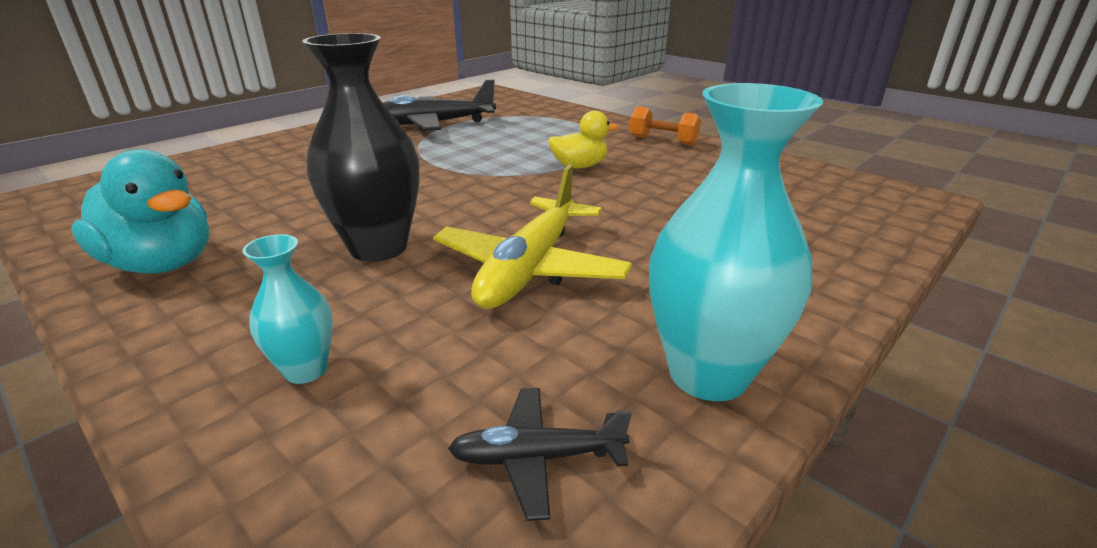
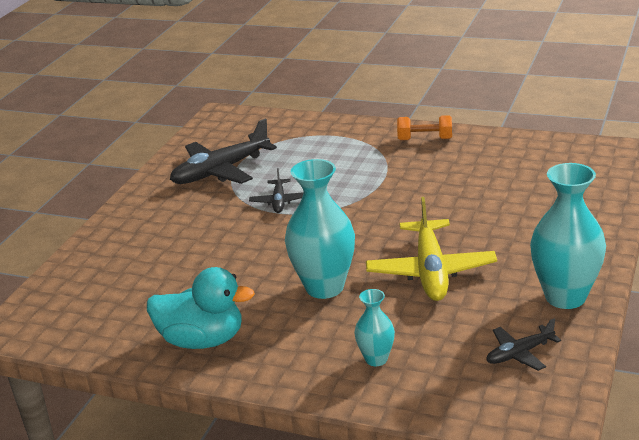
camera: 20 degrees left, 0 degrees up
(378, 248) = (324, 287): black vase -> turquoise vase
(450, 156) = (279, 201): none -> black plane
(579, 166) = (386, 183): yellow duck -> none

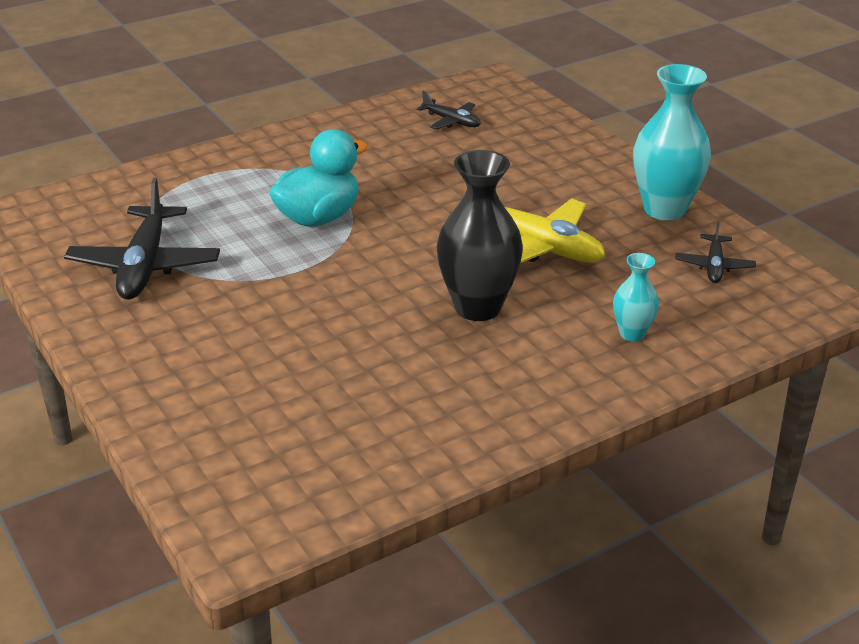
camera: 55 degrees left, 5 degrees up
(202, 340) = (465, 415): turquoise duck -> turquoise duck (318, 217)
(279, 201) = (276, 261): black plane -> black plane (451, 121)
(324, 287) = (478, 307): turquoise vase -> black vase
(425, 139) = (306, 140): orange dumbbell -> none

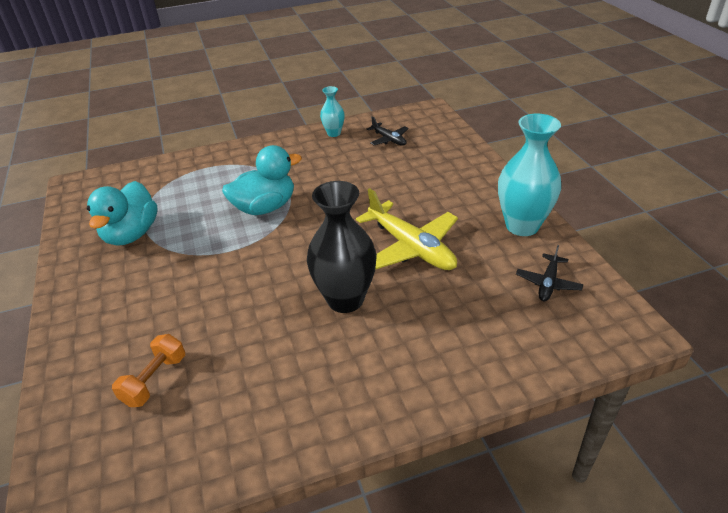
camera: 15 degrees right, 5 degrees up
(145, 265) = (131, 234): black plane -> turquoise duck
(280, 412) = (155, 380): none -> orange dumbbell
(632, 334) = (459, 342): turquoise vase -> turquoise vase (334, 133)

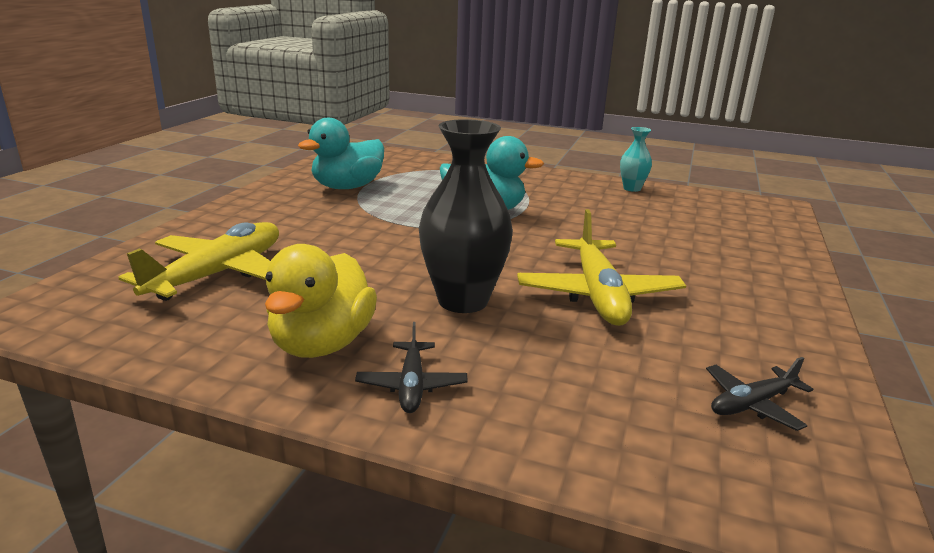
camera: 35 degrees right, 15 degrees down
(155, 380) = (218, 274): orange dumbbell -> yellow plane
(306, 389) = (322, 344): none -> yellow duck
(389, 139) = (692, 211): black plane -> black plane (411, 385)
(522, 226) = (783, 337): turquoise vase -> none

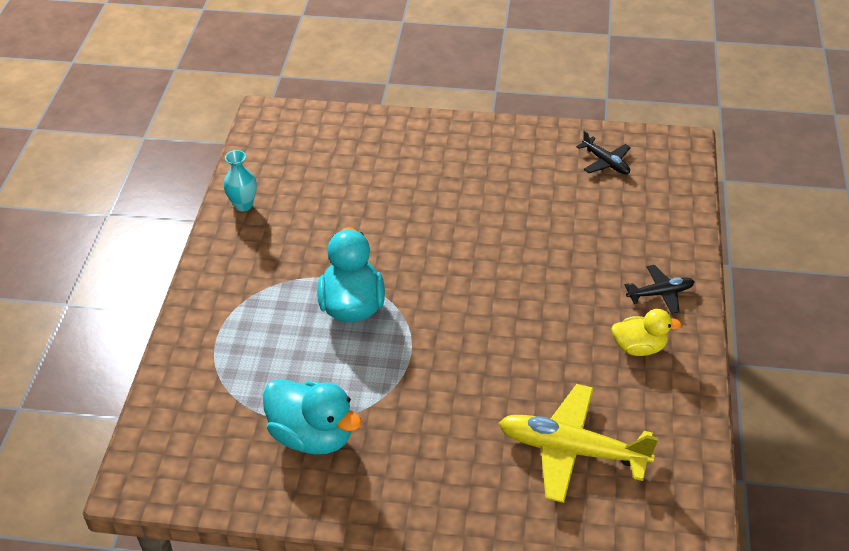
camera: 100 degrees left, 20 degrees up
(322, 344) = (639, 347): yellow duck -> yellow duck, size x0.63
(463, 301) = (546, 289): black vase -> none
(598, 295) = (503, 222): yellow plane -> none

